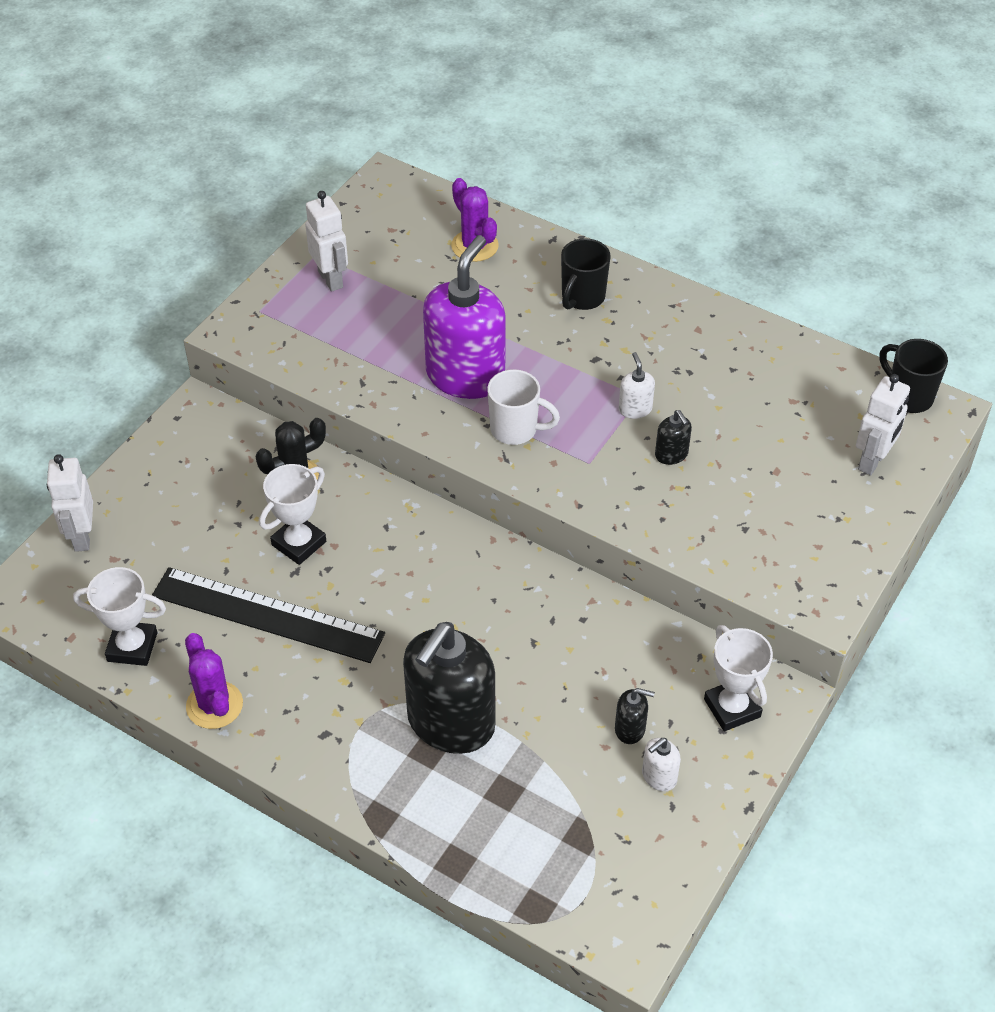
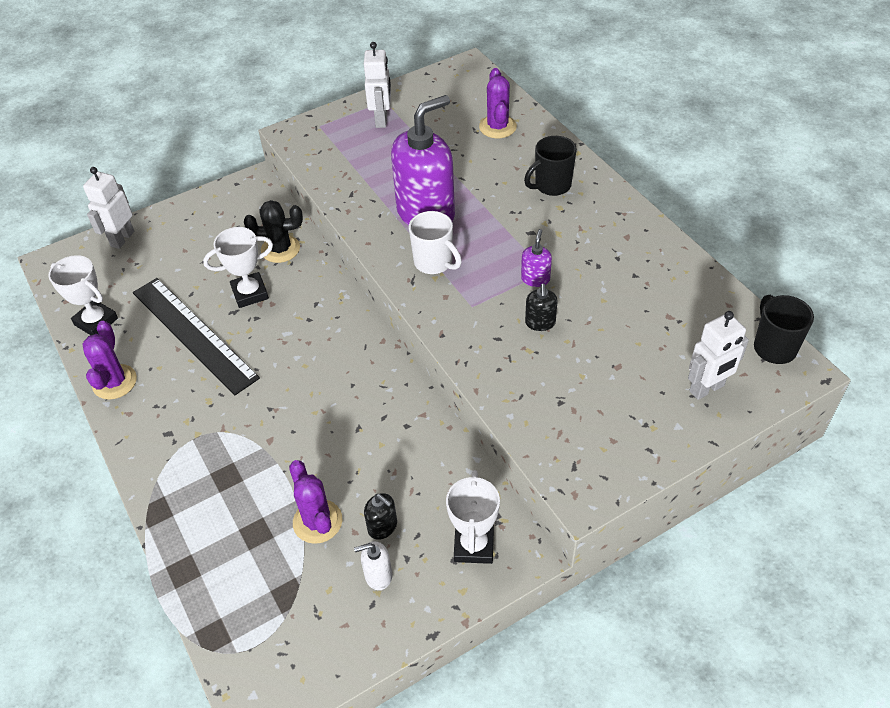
camera: 30 degrees right, 0 degrees up
(450, 723) = (256, 463): black soap dispenser -> none
(560, 753) = (317, 521): none -> purple cactus
(635, 409) = (535, 279): white soap dispenser -> purple soap dispenser

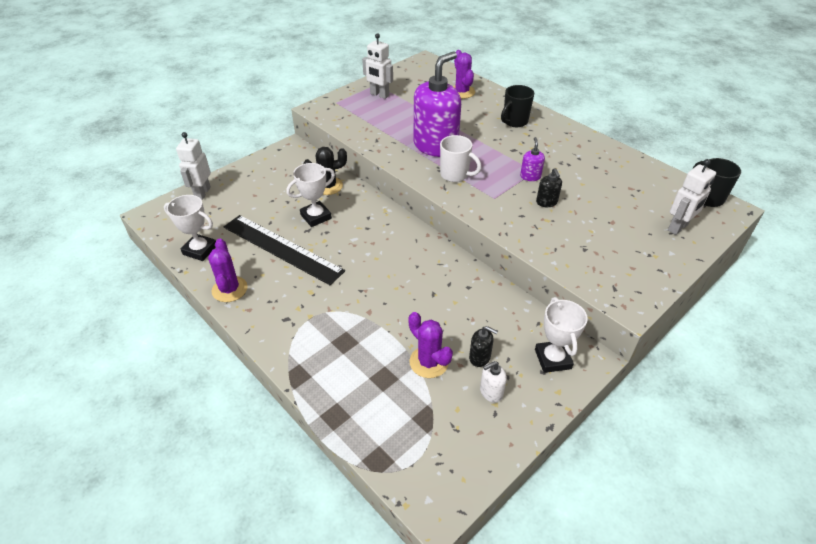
camera: 15 degrees left, 5 degrees down
(382, 120) = (379, 95): white robot -> white robot turned 135 degrees clockwise

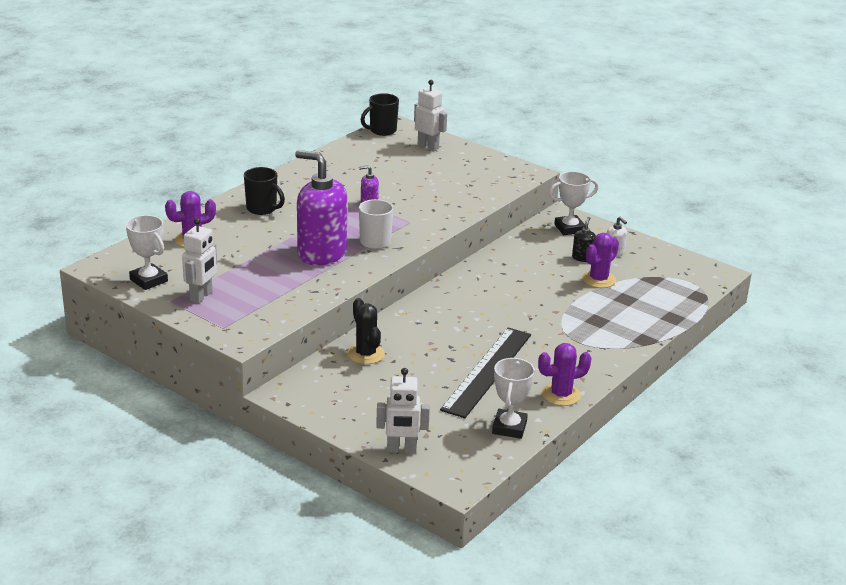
camera: 100 degrees left, 15 degrees down
(316, 217) = (426, 356): white trophy -> white trophy (149, 280)
(546, 202) = (409, 197): black soap dispenser -> none

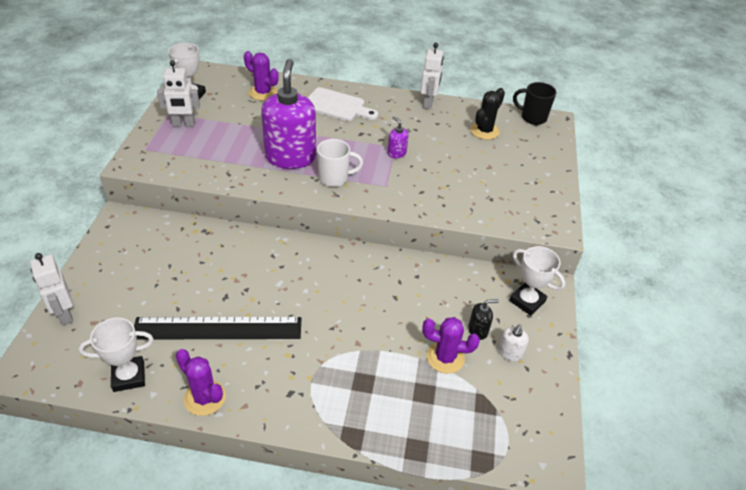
camera: 60 degrees right, 15 degrees up
(262, 209) = (337, 106): black mug -> white cutting board
(366, 354) = (202, 242): black cactus -> black cactus (484, 131)
(428, 146) = (535, 151): white robot -> white robot (428, 103)

